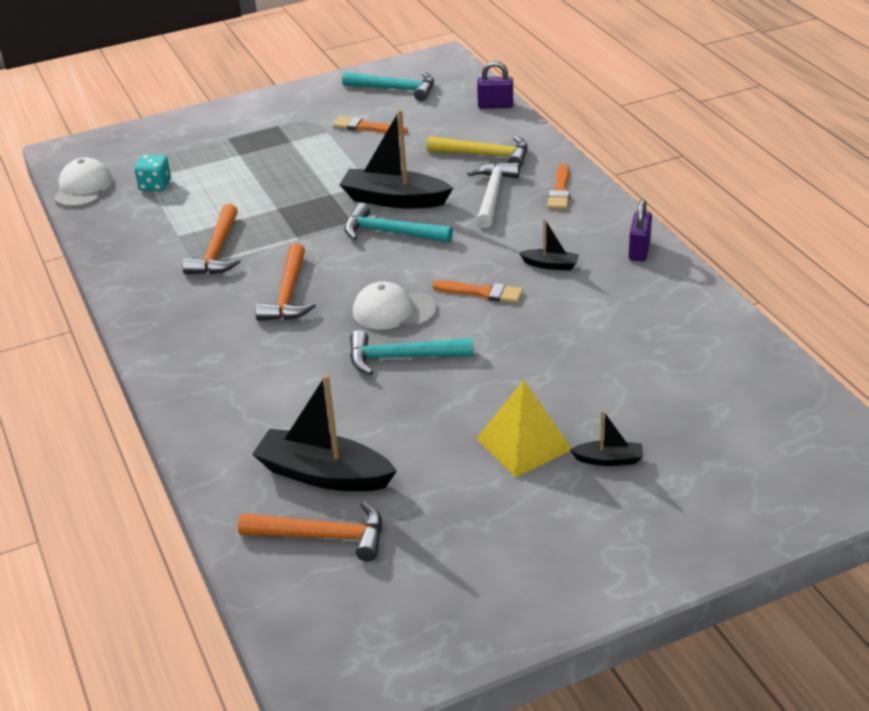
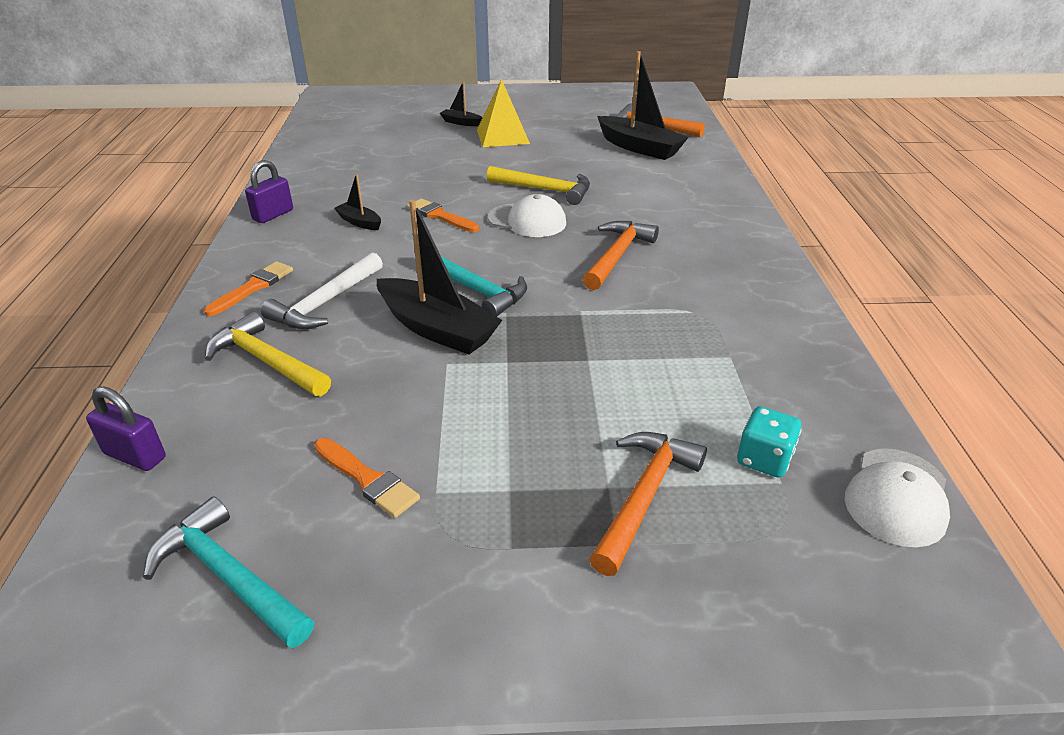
camera: 160 degrees left, 0 degrees up
(217, 251) = (681, 321): orange hammer -> orange hammer (643, 497)
(402, 358) = (545, 190): turquoise hammer -> yellow hammer

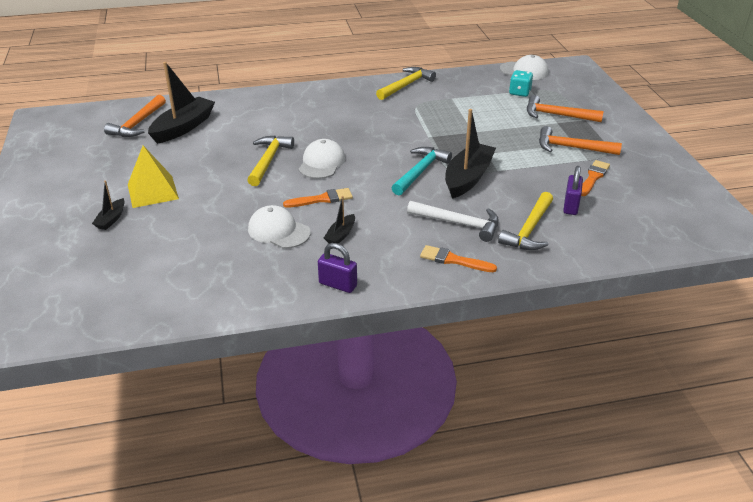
camera: 100 degrees left, 0 degrees up
(135, 456) = (628, 250): purple padlock -> purple padlock (570, 206)
(229, 577) = (667, 199): turquoise hammer -> none
(391, 190) = (278, 231): none -> white cap
(440, 216) = (322, 199): orange brush -> orange brush turned 135 degrees counterclockwise
(617, 256) = (362, 129): orange hammer -> orange hammer (572, 148)
(781, 311) = (406, 85): none -> yellow hammer

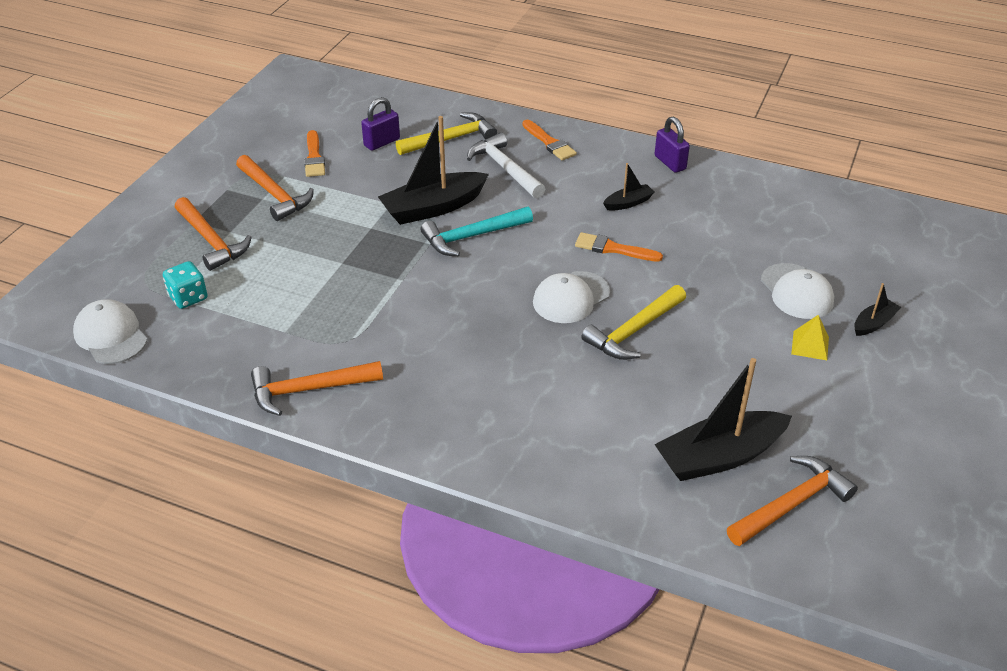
camera: 145 degrees left, 5 degrees up
(152, 191) = (810, 345): yellow pyramid -> yellow pyramid, size x0.55
(278, 231) = (688, 232): white cap -> white cap (796, 292)
(406, 85) = (309, 390): yellow hammer -> orange hammer
(593, 177) = (314, 157): orange brush -> orange brush turned 75 degrees counterclockwise

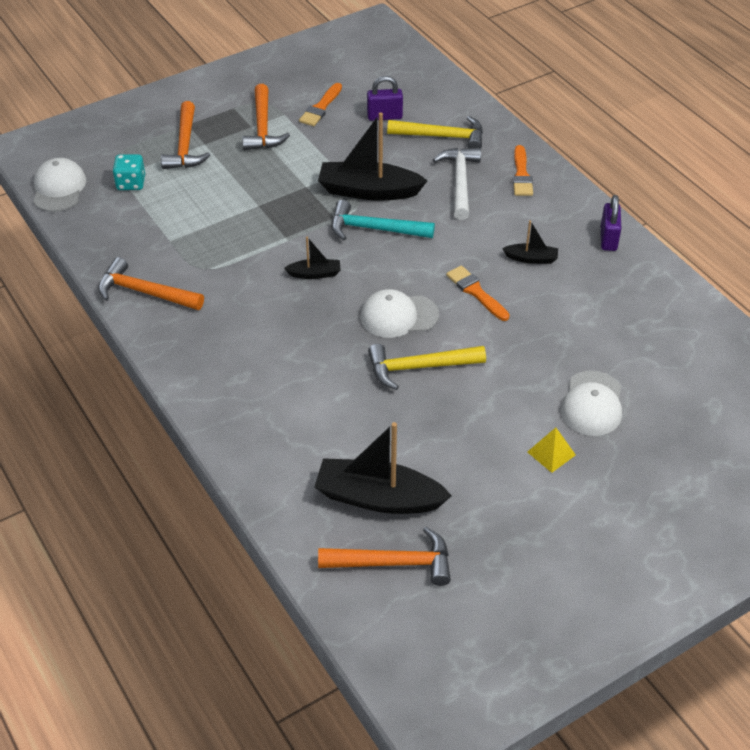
camera: 35 degrees right, 5 degrees up
(874, 323) = (629, 465): black boat -> black boat (315, 274)

